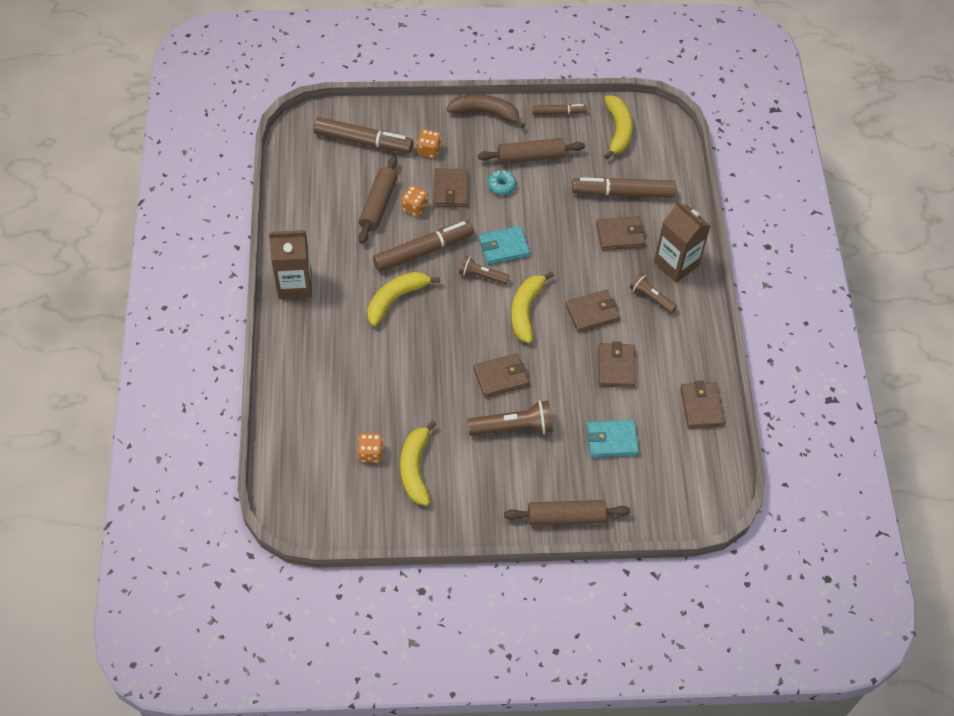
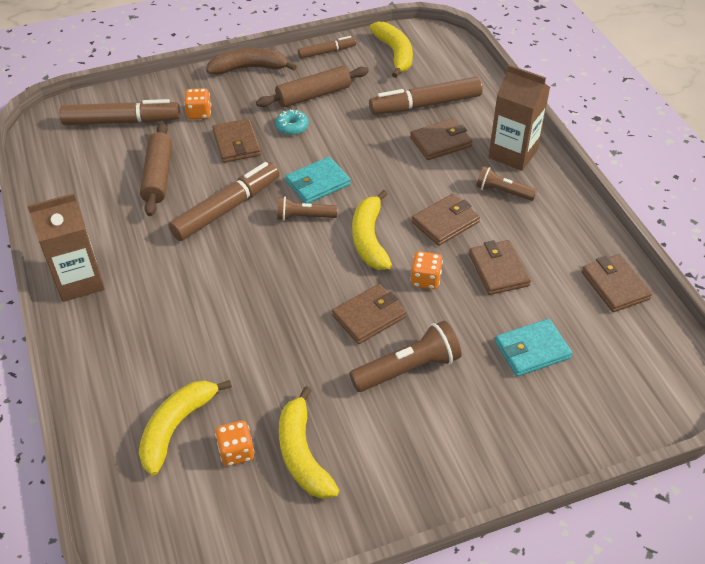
camera: 15 degrees left, 10 degrees down
(396, 299) = (210, 265): yellow banana -> yellow banana (176, 427)
(414, 207) = (201, 169): orange dice -> orange dice (425, 280)
(566, 517) = (520, 458): brown rolling pin -> none

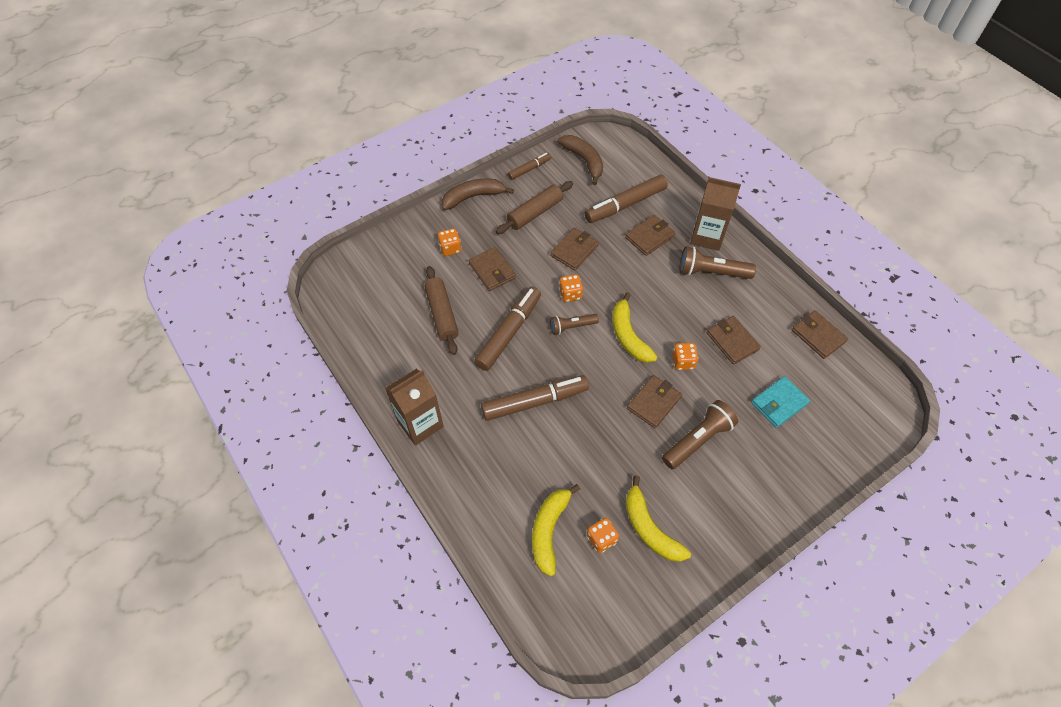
camera: 15 degrees left, 10 degrees up
(122, 121) = (390, 269): brown marker -> brown marker (535, 402)
(292, 127) = (530, 246): turquoise donut -> none
(318, 183) = (570, 294): turquoise wallet -> orange dice
(395, 54) = (584, 161): yellow banana -> brown banana
(445, 222) = (679, 308): brown wallet -> brown wallet (574, 251)
(503, 192) = (711, 272): brown flashlight -> brown flashlight, size x1.59

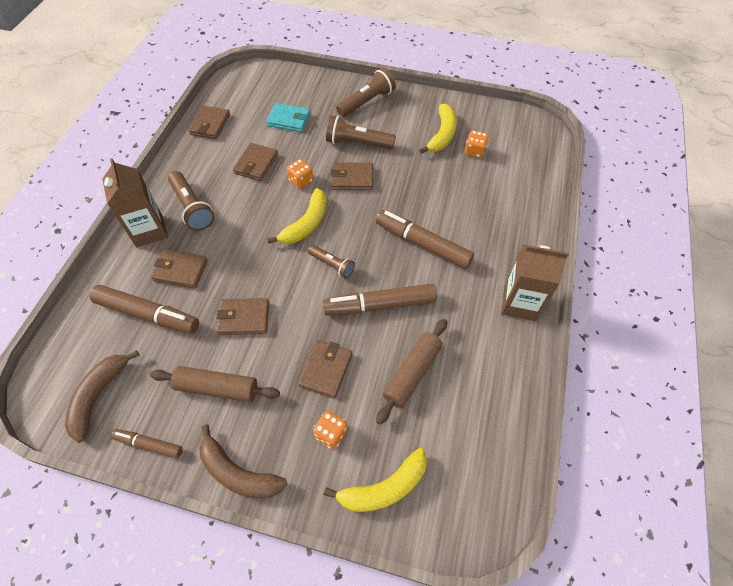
camera: 130 degrees left, 0 degrees up
(549, 530) = (499, 177): yellow banana -> yellow banana (384, 488)
(570, 294) = (299, 288): orange dice -> none
(758, 494) = (367, 102): none -> brown flashlight

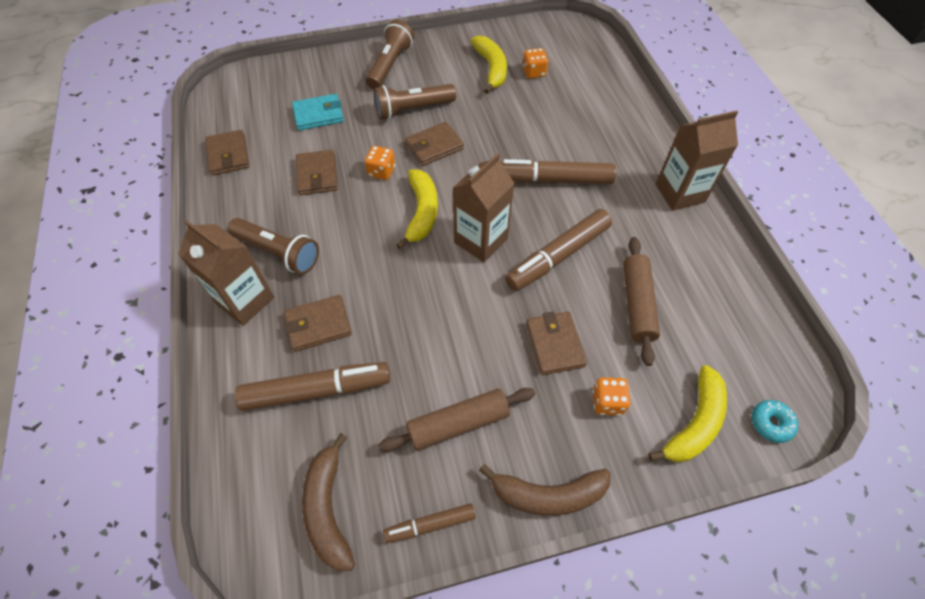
camera: 30 degrees left, 0 degrees up
(244, 318) = (430, 338): brown wallet -> none
(332, 265) = (481, 240): brown flashlight -> brown carton
(445, 525) = (771, 423): none -> turquoise donut

